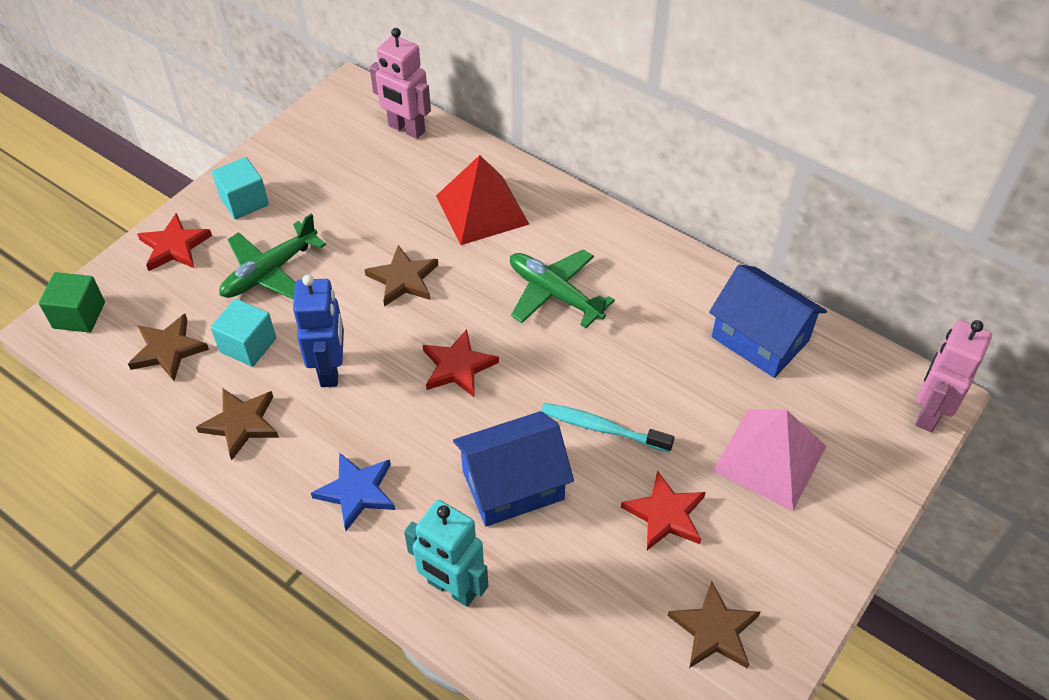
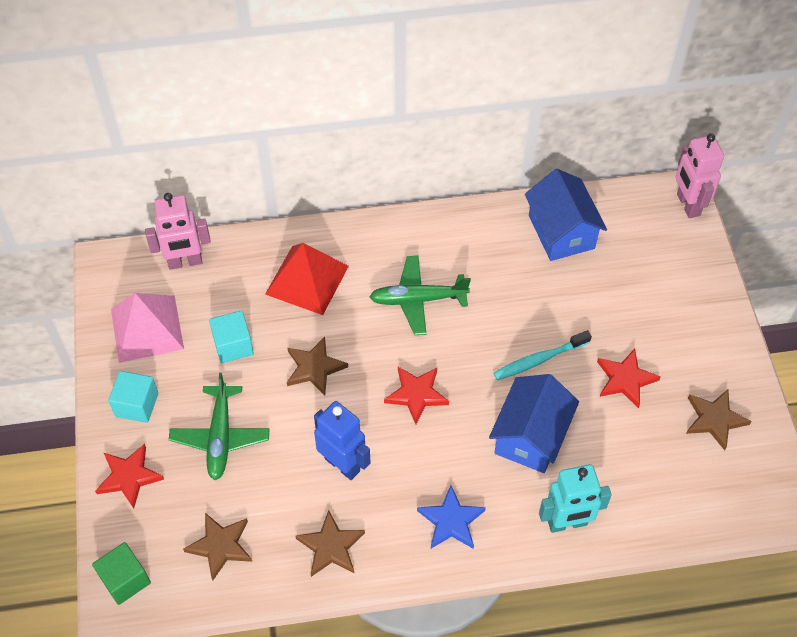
camera: 45 degrees left, 5 degrees up
(248, 345) = (270, 496): turquoise cube -> turquoise cube (233, 345)
(760, 339) = (561, 232): blue house -> blue house turned 75 degrees clockwise
(769, 458) = (641, 300): pink pyramid -> pink pyramid (147, 328)

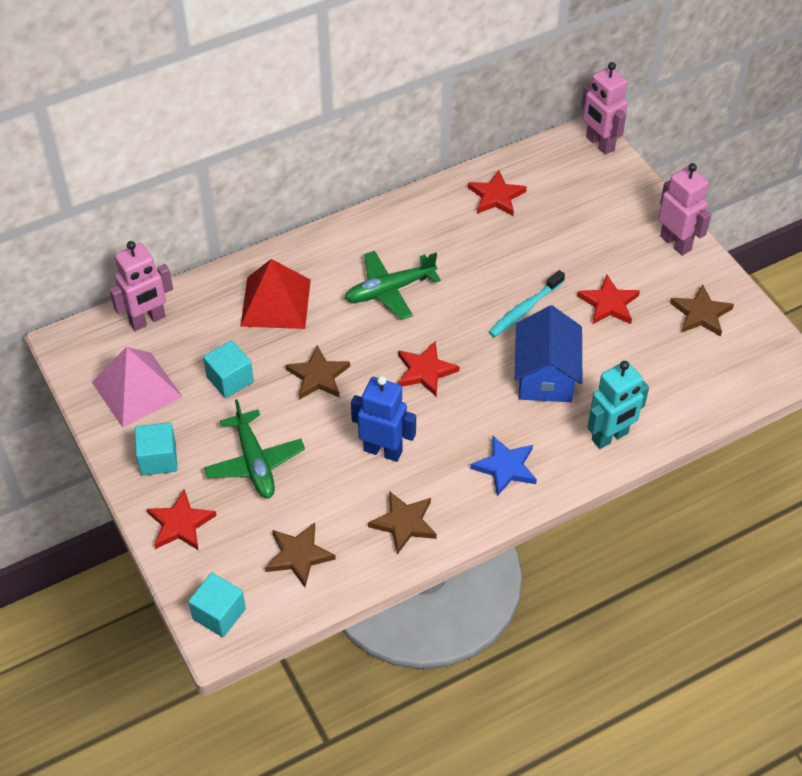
camera: 20 degrees left, 5 degrees down
(125, 580) = (219, 614): green cube -> turquoise cube
(561, 232) = (496, 196): blue house -> red star
(721, 335) = (676, 243): none -> pink robot

